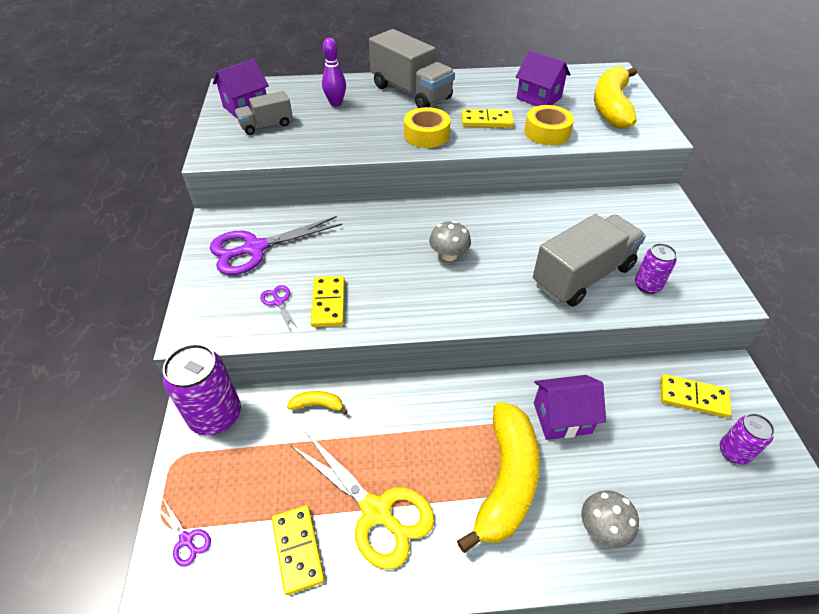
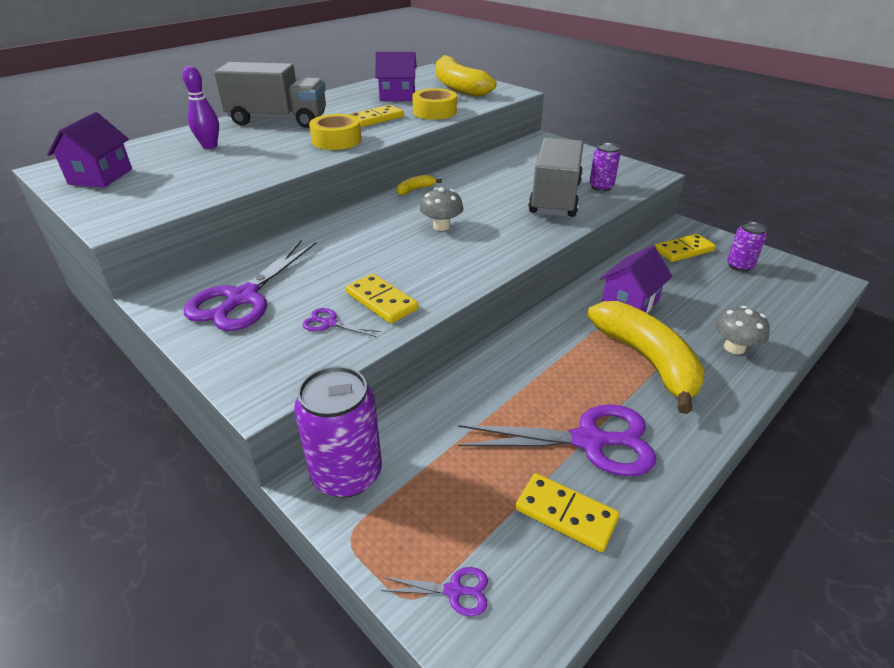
camera: 40 degrees left, 10 degrees down
(266, 125) = (150, 181): grey truck -> none
(317, 405) = (440, 403): yellow banana -> yellow banana (415, 190)
(377, 512) = (590, 441): yellow scissors -> purple scissors

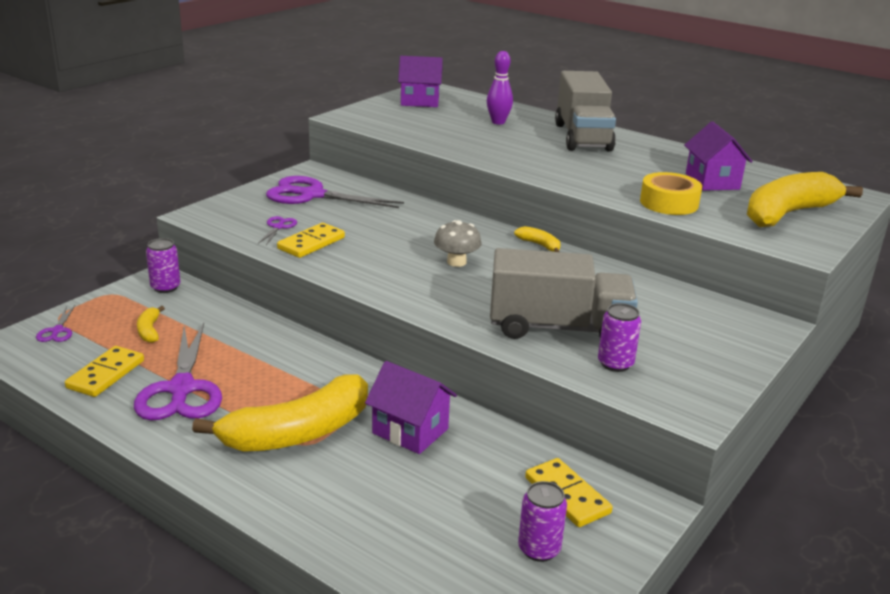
camera: 80 degrees right, 10 degrees down
(336, 140) = (541, 164): yellow tape -> none
(347, 474) = (165, 287): purple can -> purple can, size x0.56
(376, 119) = (620, 176): yellow domino -> none
(462, 481) = (149, 331): none -> yellow banana
(734, 347) = (324, 504): grey mushroom -> none

